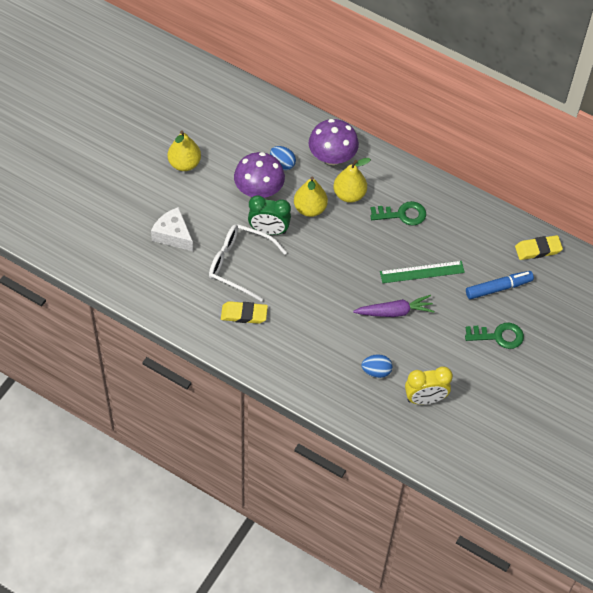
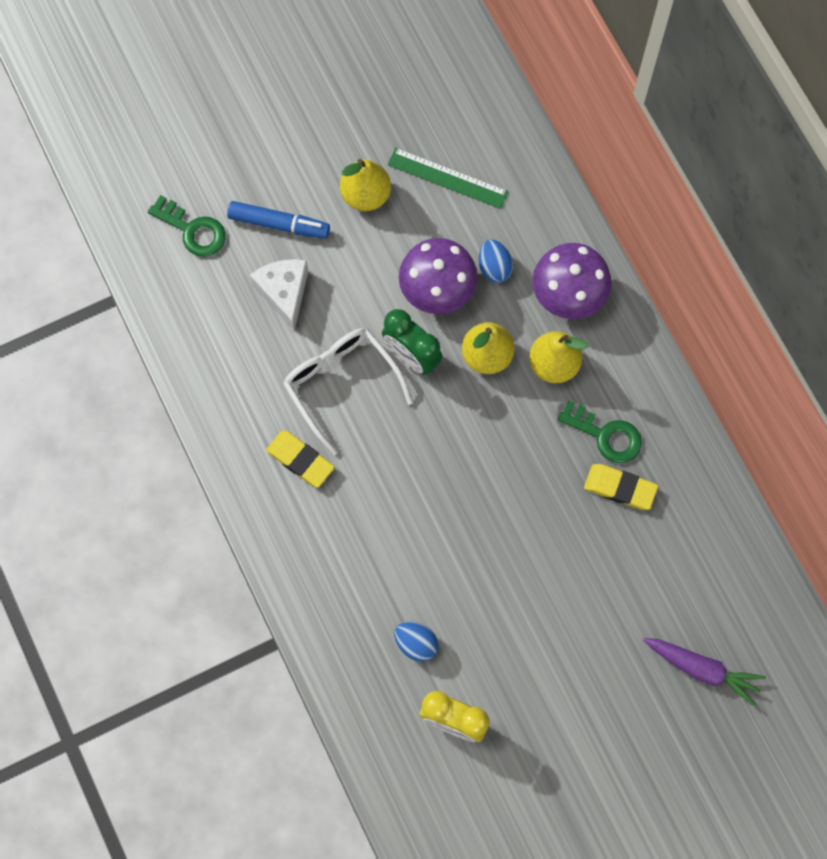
camera: 35 degrees right, 15 degrees up
(394, 312) = (498, 572): purple carrot -> purple carrot (702, 669)
(422, 272) = (574, 536): green ruler -> green ruler (447, 178)
(498, 288) = (662, 621): blue marker -> blue marker (279, 224)
(498, 336) = (613, 691): green key -> green key (193, 230)
(538, 249) = (758, 596): yellow eraser -> yellow eraser (620, 488)

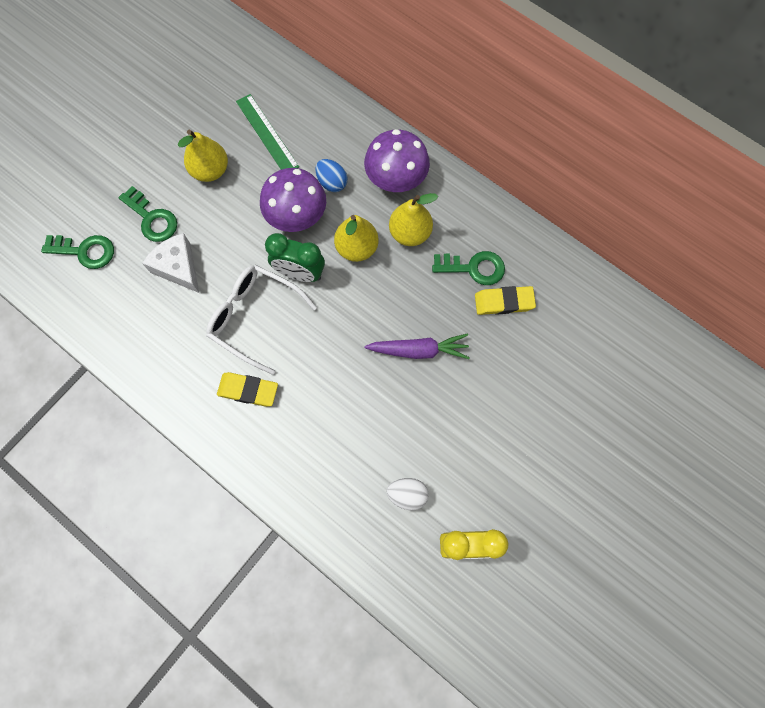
camera: 25 degrees left, 0 degrees up
(279, 224) = (152, 219): blue marker -> green key
(416, 643) = (407, 494): blue egg -> white egg
(447, 178) = (267, 134): green ruler -> green ruler turned 60 degrees clockwise
(702, 669) = (634, 411): purple carrot -> purple carrot (419, 350)

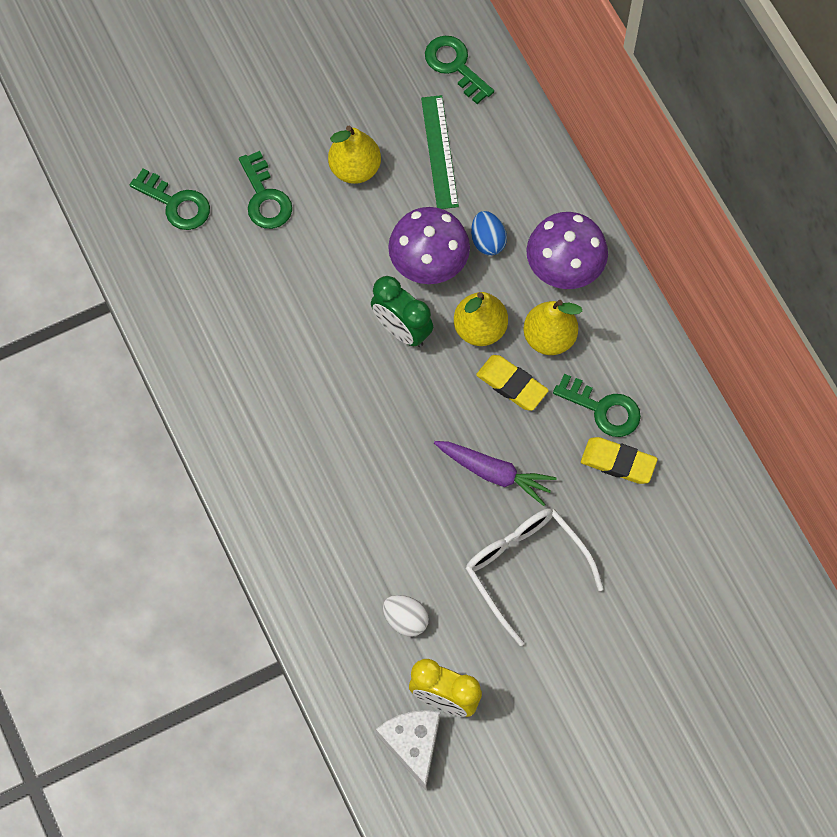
camera: 25 degrees right, 5 degrees down
(178, 268) = (270, 266): white cheese -> white cheese (412, 745)
(248, 390) = (286, 434): yellow eraser -> yellow eraser (512, 385)
(250, 70) = (455, 66): none -> green key
(254, 317) = (329, 358): white glasses -> white glasses (525, 569)

